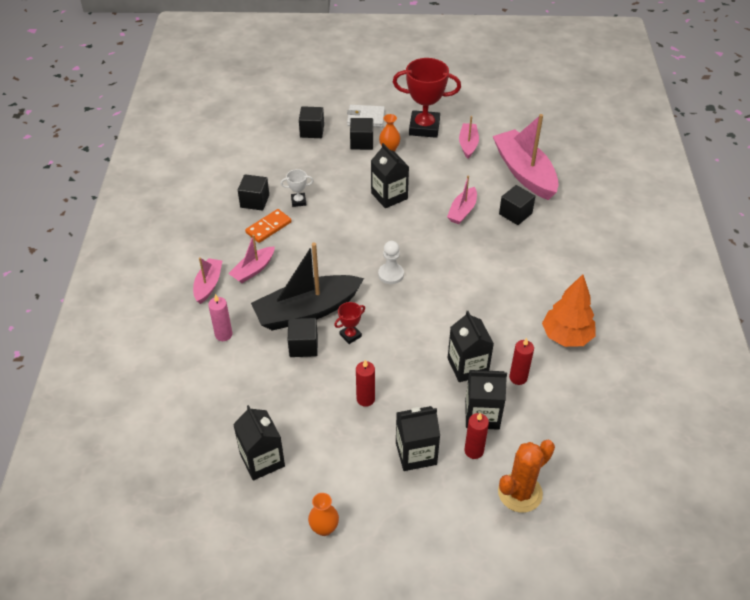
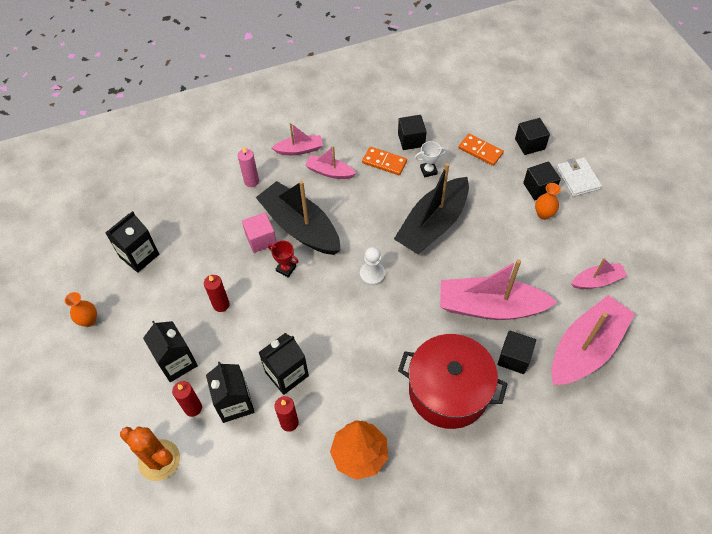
camera: 70 degrees right, 10 degrees up
(298, 201) = (428, 170): white trophy -> white trophy turned 75 degrees counterclockwise
(299, 162) = (480, 151): none -> orange domino
(303, 346) = (261, 239): black cube -> pink cube
(360, 218) = (433, 225): none -> black boat
(389, 196) = (476, 237): black carton -> none
(424, 128) = (597, 232): red trophy -> none
(462, 211) = (490, 307): pink boat -> pink boat, size x1.95
(529, 262) = (448, 391): none -> red pot

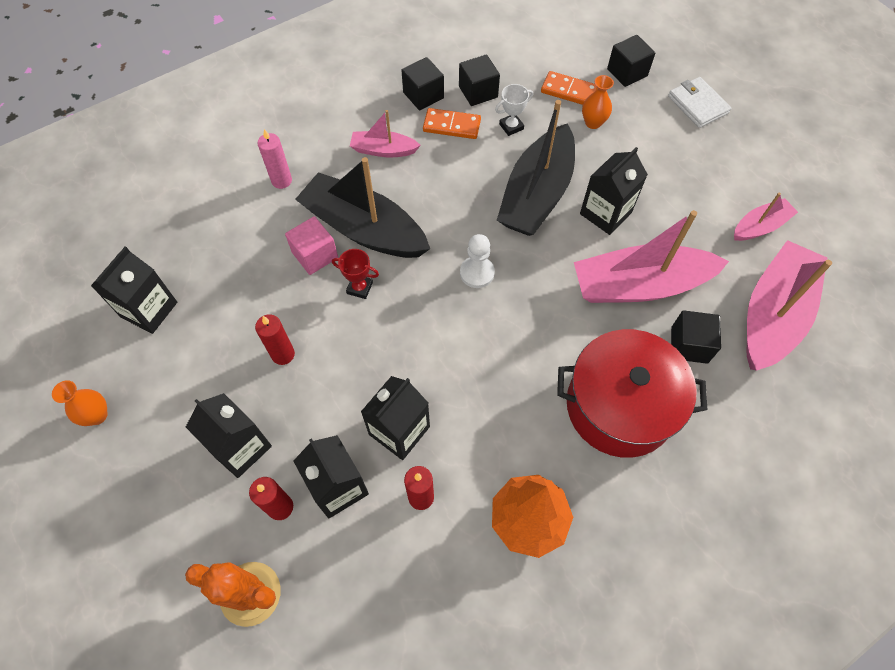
camera: 15 degrees left, 5 degrees up
(299, 149) = (335, 128): pink boat -> none
(480, 248) = (605, 213): none -> black carton
(539, 188) = (654, 125): black cube -> black cube (423, 95)
(543, 214) = (670, 156): orange vase -> orange vase (593, 123)

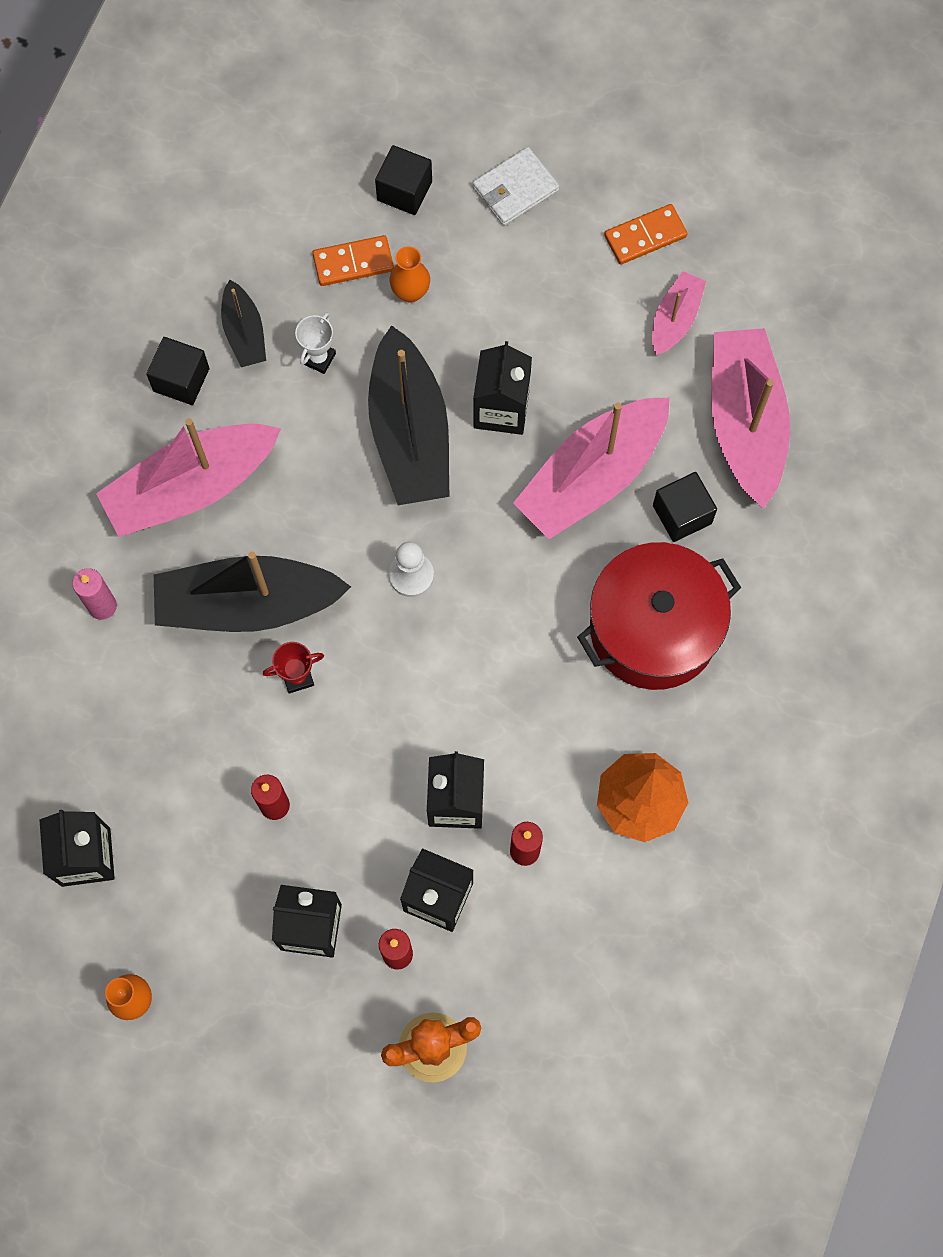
camera: 35 degrees left, 10 degrees up
(315, 255) = (217, 672): pink cube -> none
(383, 150) = (191, 488): pink boat -> pink boat, size x1.95
(452, 126) = (247, 402): orange domino -> orange domino (645, 236)
(478, 92) = (244, 332): black cube -> black boat
(698, 105) = (515, 189): white wallet -> white wallet turned 60 degrees counterclockwise

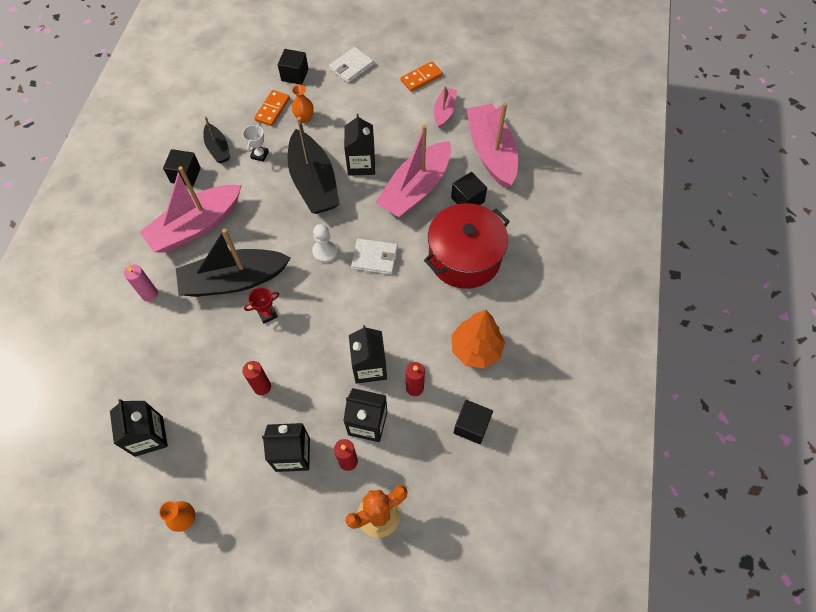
camera: 10 degrees left, 10 degrees down
(353, 262) = (272, 109): orange domino -> orange domino turned 45 degrees counterclockwise
(496, 602) = (374, 258): none -> white wallet
(606, 931) = (471, 426): none -> black cube

